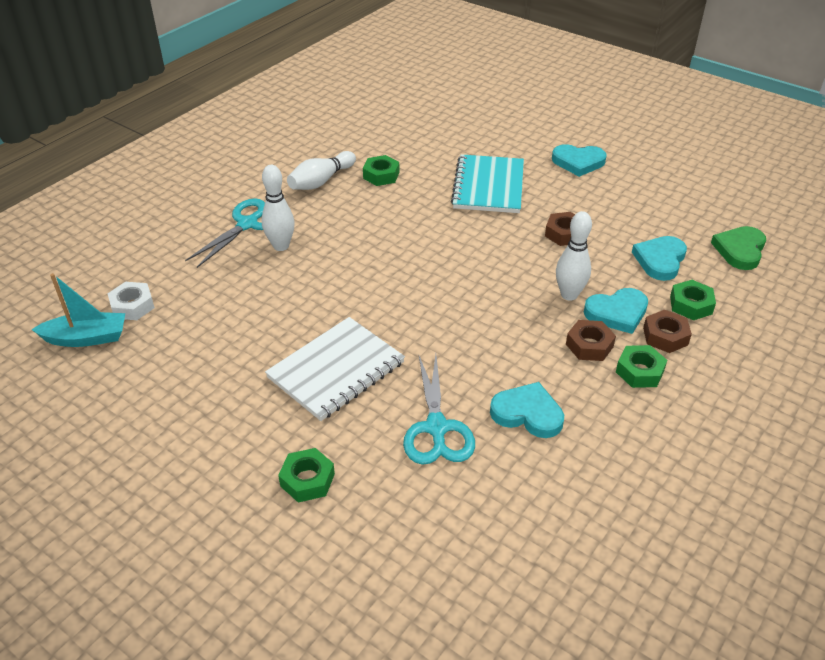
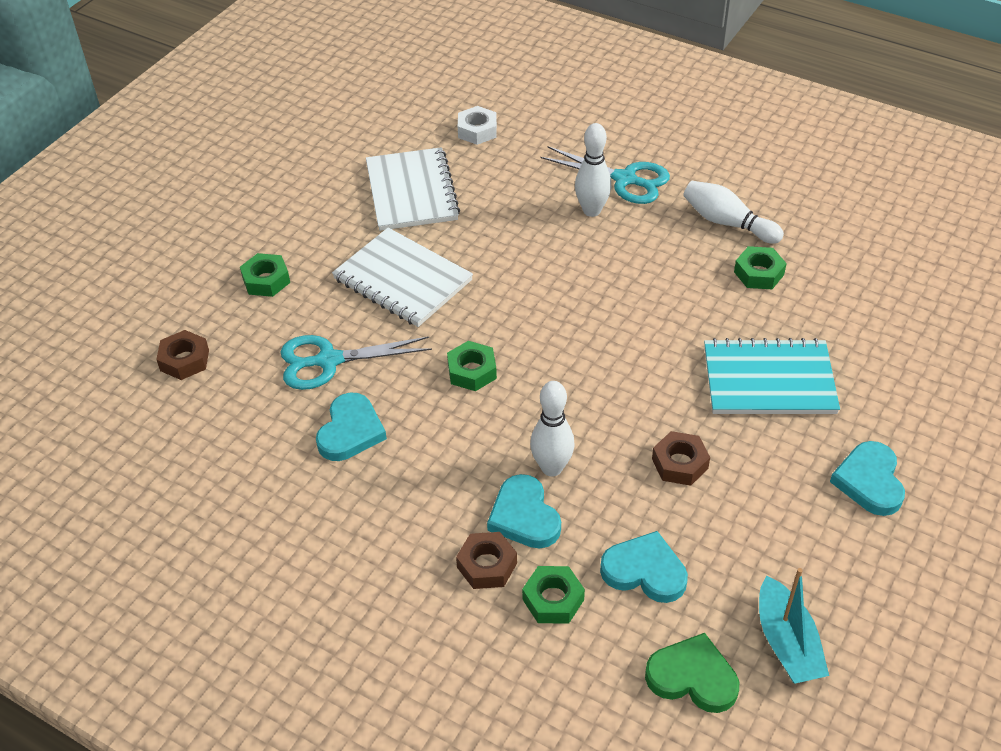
camera: 85 degrees right, 5 degrees up
(86, 338) = (430, 114): turquoise boat -> turquoise boat (787, 643)
(207, 358) = (412, 192): none -> white notebook
(589, 345) = (461, 486): brown nut -> brown nut (184, 360)
(639, 371) = (421, 534): green nut -> green nut (472, 371)

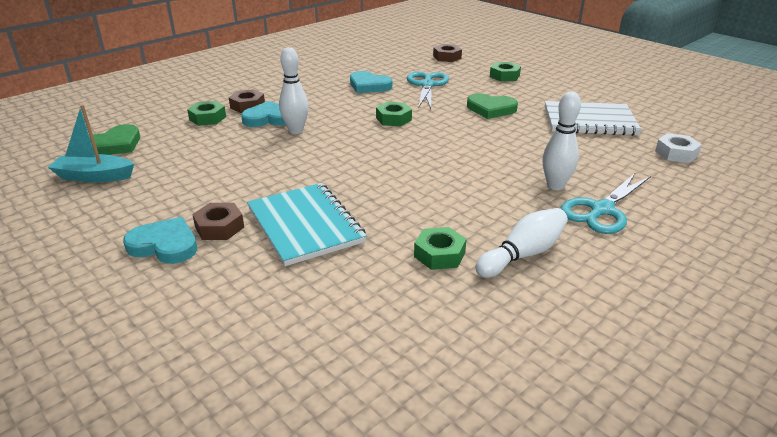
camera: 105 degrees right, 15 degrees down
(402, 280) = (491, 109): white notebook -> green heart
(644, 571) = (195, 144): turquoise heart -> none
(679, 463) = (260, 170): brown nut -> brown nut (219, 227)
(769, 380) = (305, 225): turquoise notebook -> turquoise notebook turned 45 degrees counterclockwise

